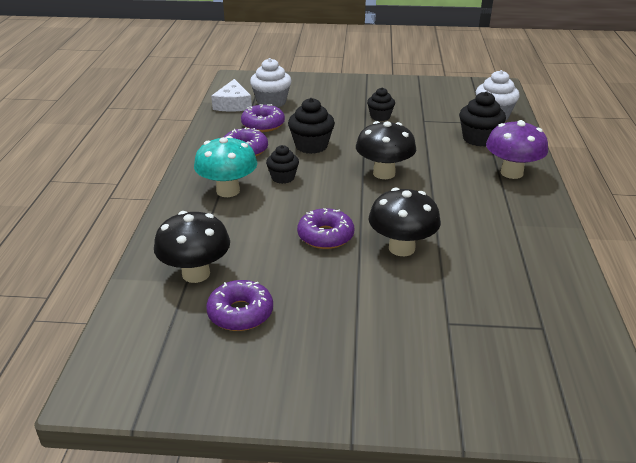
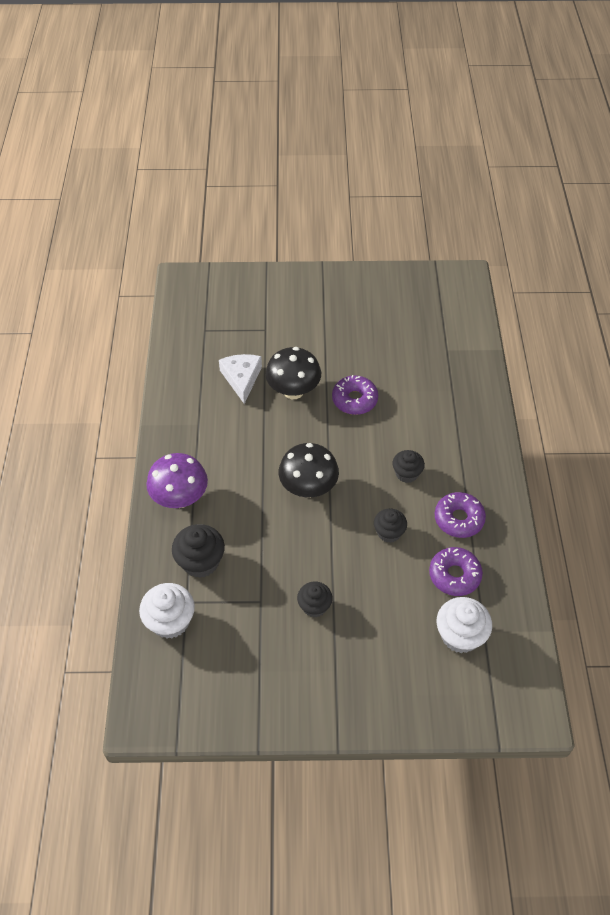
camera: 175 degrees right, 20 degrees up
(196, 274) = (443, 356): black mushroom -> none
(228, 191) = (453, 450): turquoise mushroom -> none
(233, 104) = (508, 626): white cheese -> white cheese (242, 378)
(240, 313) = (401, 327): purple donut -> none
(311, 146) = (389, 532): black cupcake -> black cupcake, size x0.65

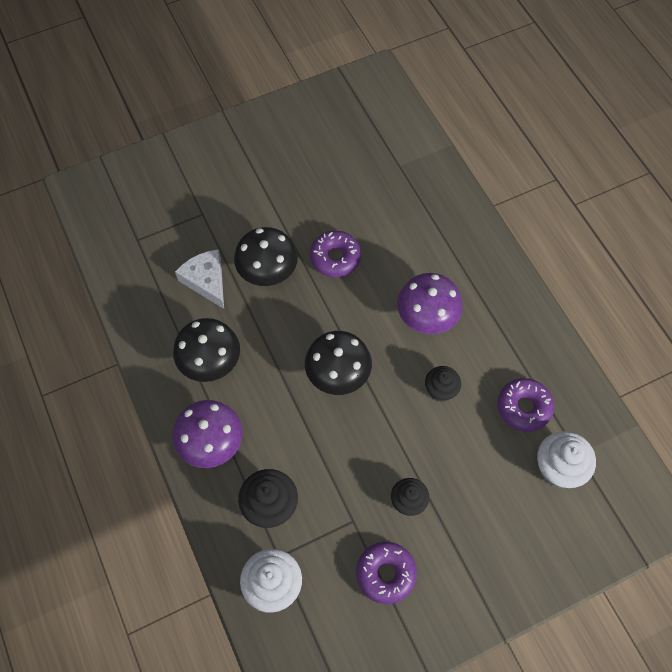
camera: 25 degrees left, 10 degrees up
(212, 439) = (211, 363): none -> black mushroom
(406, 473) = (426, 318): black cupcake -> purple mushroom
(458, 519) = (499, 346): purple donut -> purple donut (385, 574)

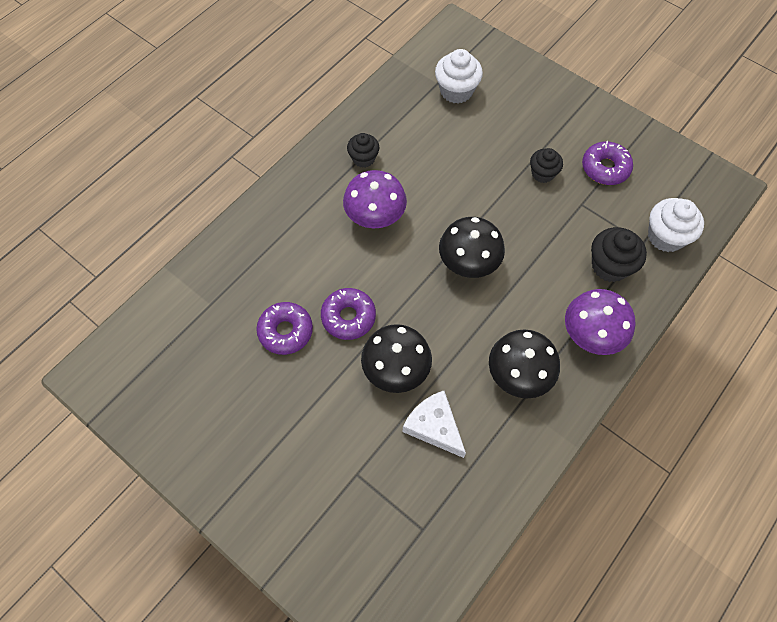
camera: 115 degrees left, 0 degrees up
(206, 280) = (434, 426): white cheese -> white cheese turned 105 degrees clockwise
(440, 390) = (437, 184): black cupcake -> black cupcake (363, 158)
(523, 407) = (419, 125): purple donut -> purple donut (285, 331)

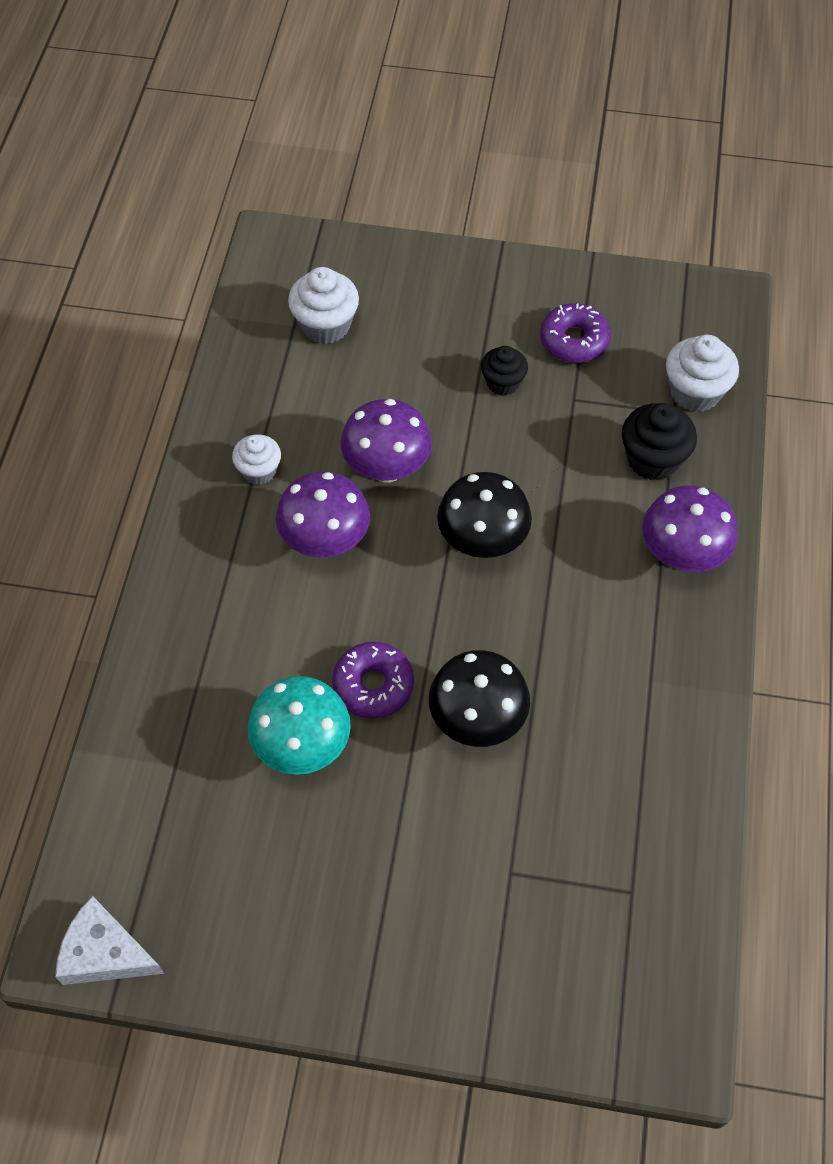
camera: 30 degrees left, 5 degrees down
(285, 331) = (302, 746): purple donut -> turquoise mushroom
(363, 158) = (259, 471): black cupcake -> white cupcake
(434, 426) = (567, 762): white cheese -> white cheese (105, 952)
(438, 192) = (387, 468): none -> purple mushroom
(518, 376) = (628, 647): black mushroom -> none

